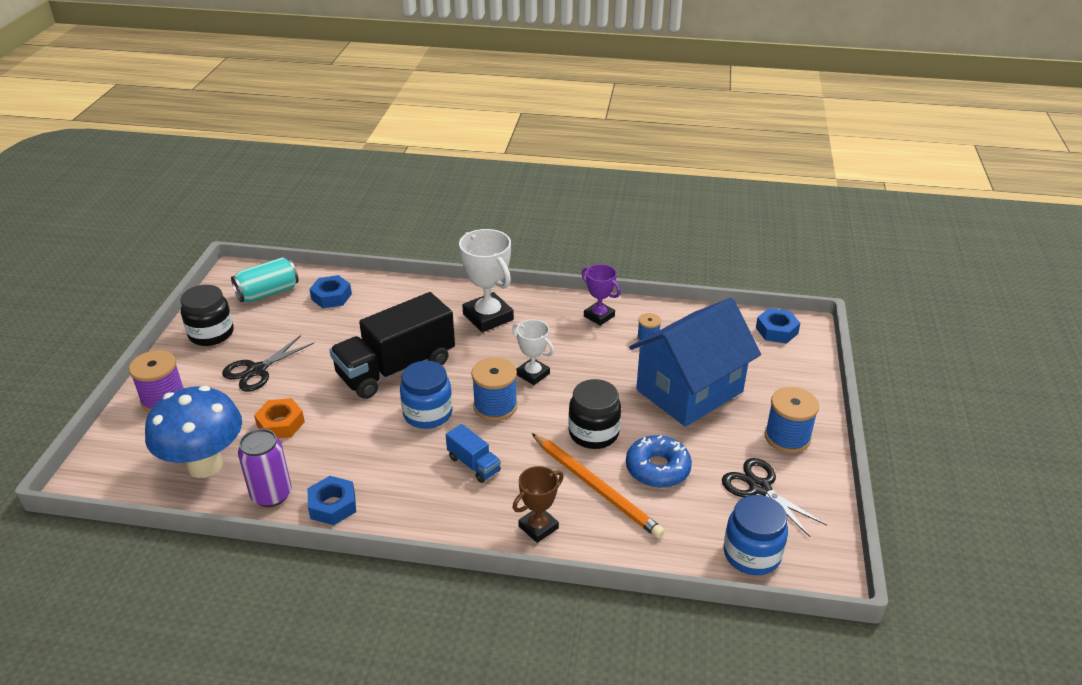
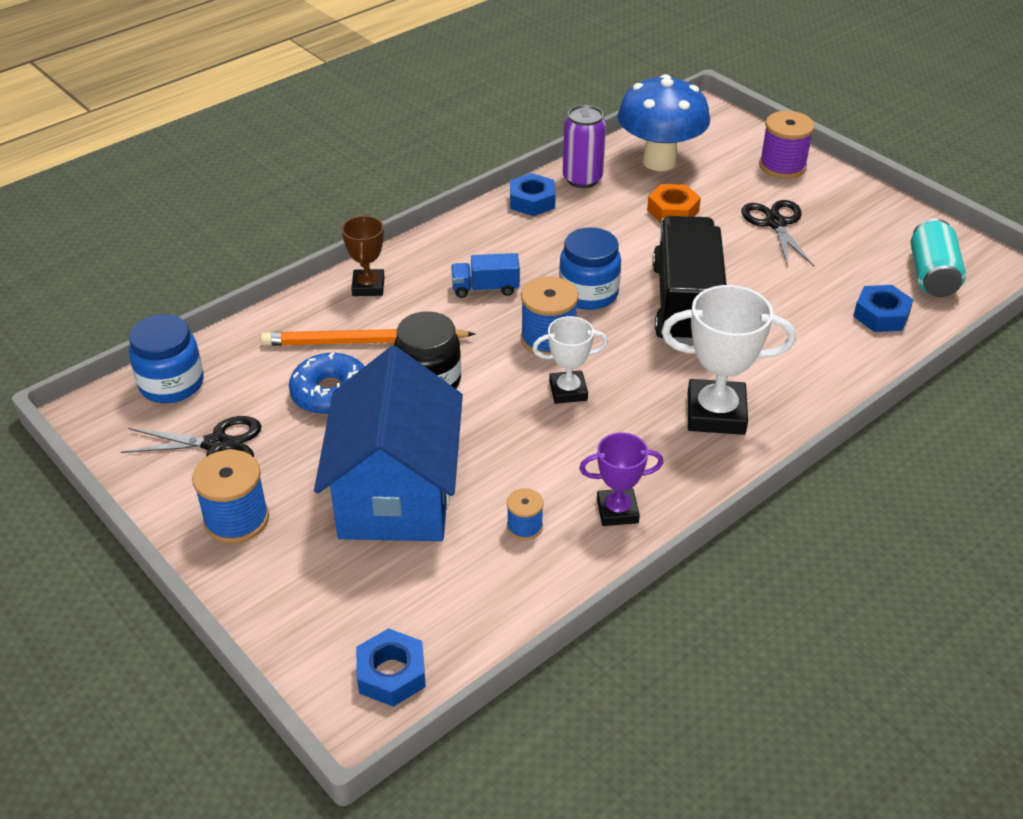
camera: 130 degrees right, 5 degrees up
(211, 334) = (875, 217): black jar -> none

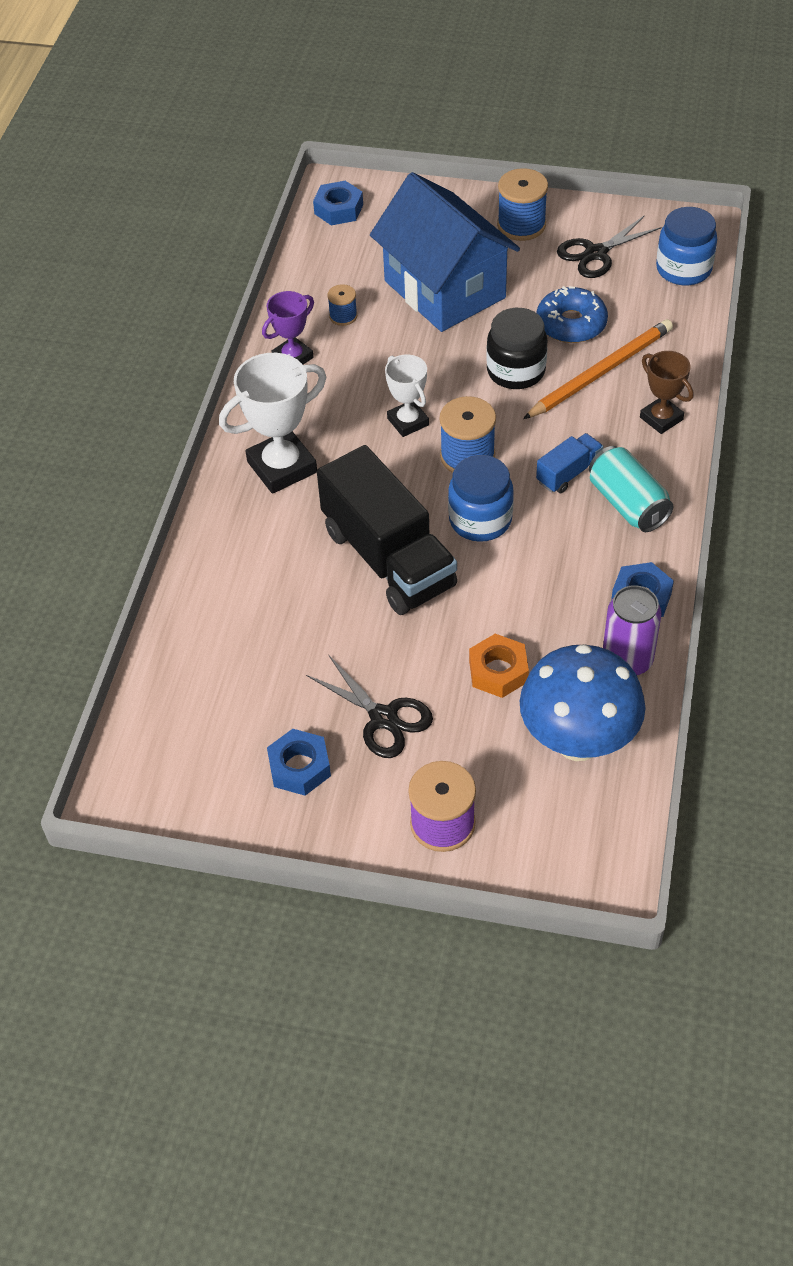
camera: 145 degrees right, 10 degrees up
(568, 391) = (408, 422): white trophy -> white trophy turned 75 degrees counterclockwise
(881, 315) = (208, 651): blue nut -> blue nut (299, 767)
(932, 275) = (185, 737): turquoise can -> turquoise can (628, 504)

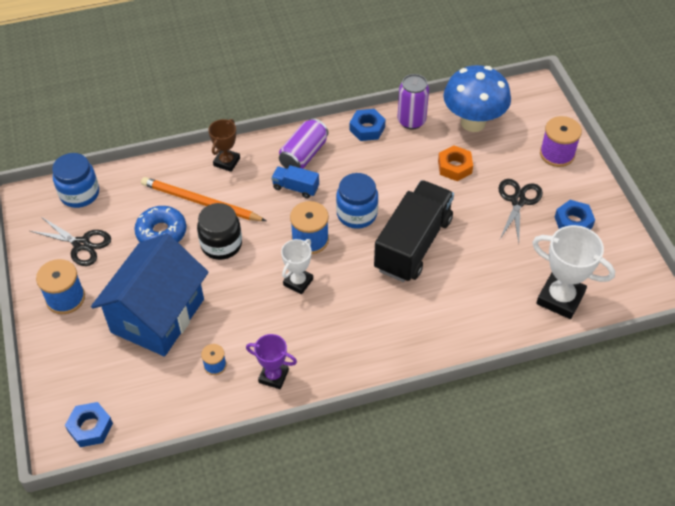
camera: 120 degrees left, 0 degrees up
(282, 467) = (377, 332): white trophy -> white trophy (560, 298)
(628, 504) = (303, 155): turquoise can -> purple can

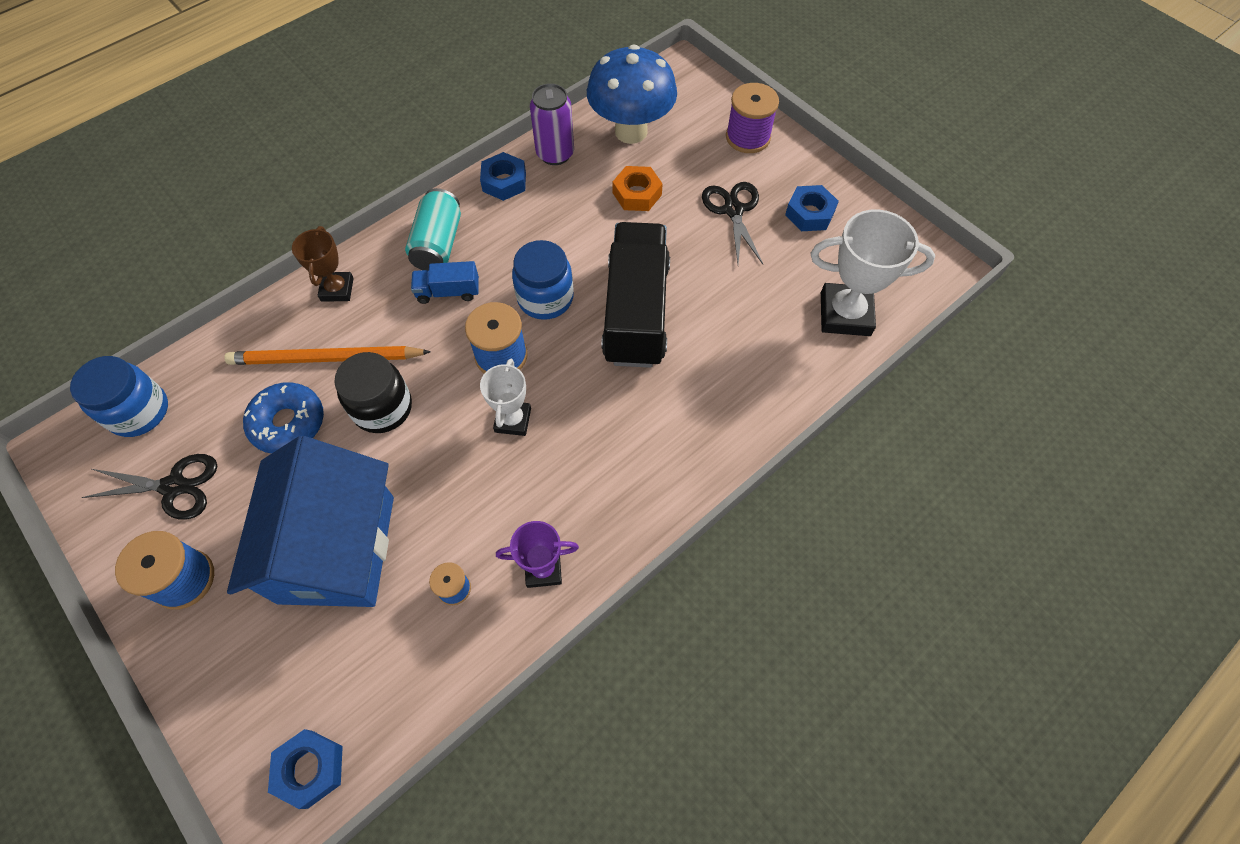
camera: 25 degrees left, 10 degrees up
(303, 155) = (438, 244): purple can -> turquoise can

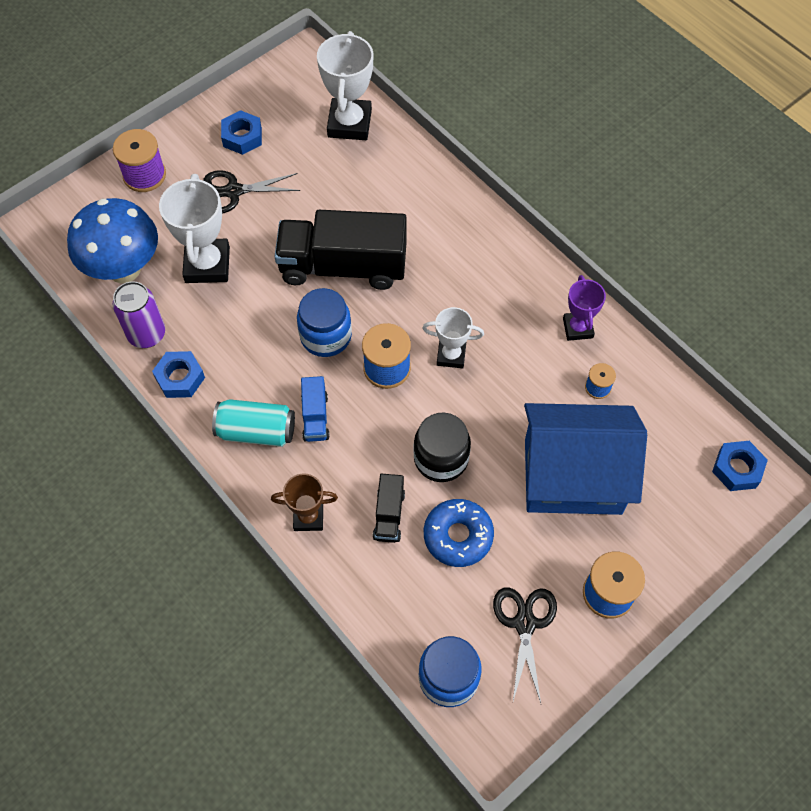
camera: 90 degrees left, 0 degrees up
(326, 358) = (389, 515): orange pencil -> black truck
(637, 194) = (207, 265): orange nut -> white trophy

